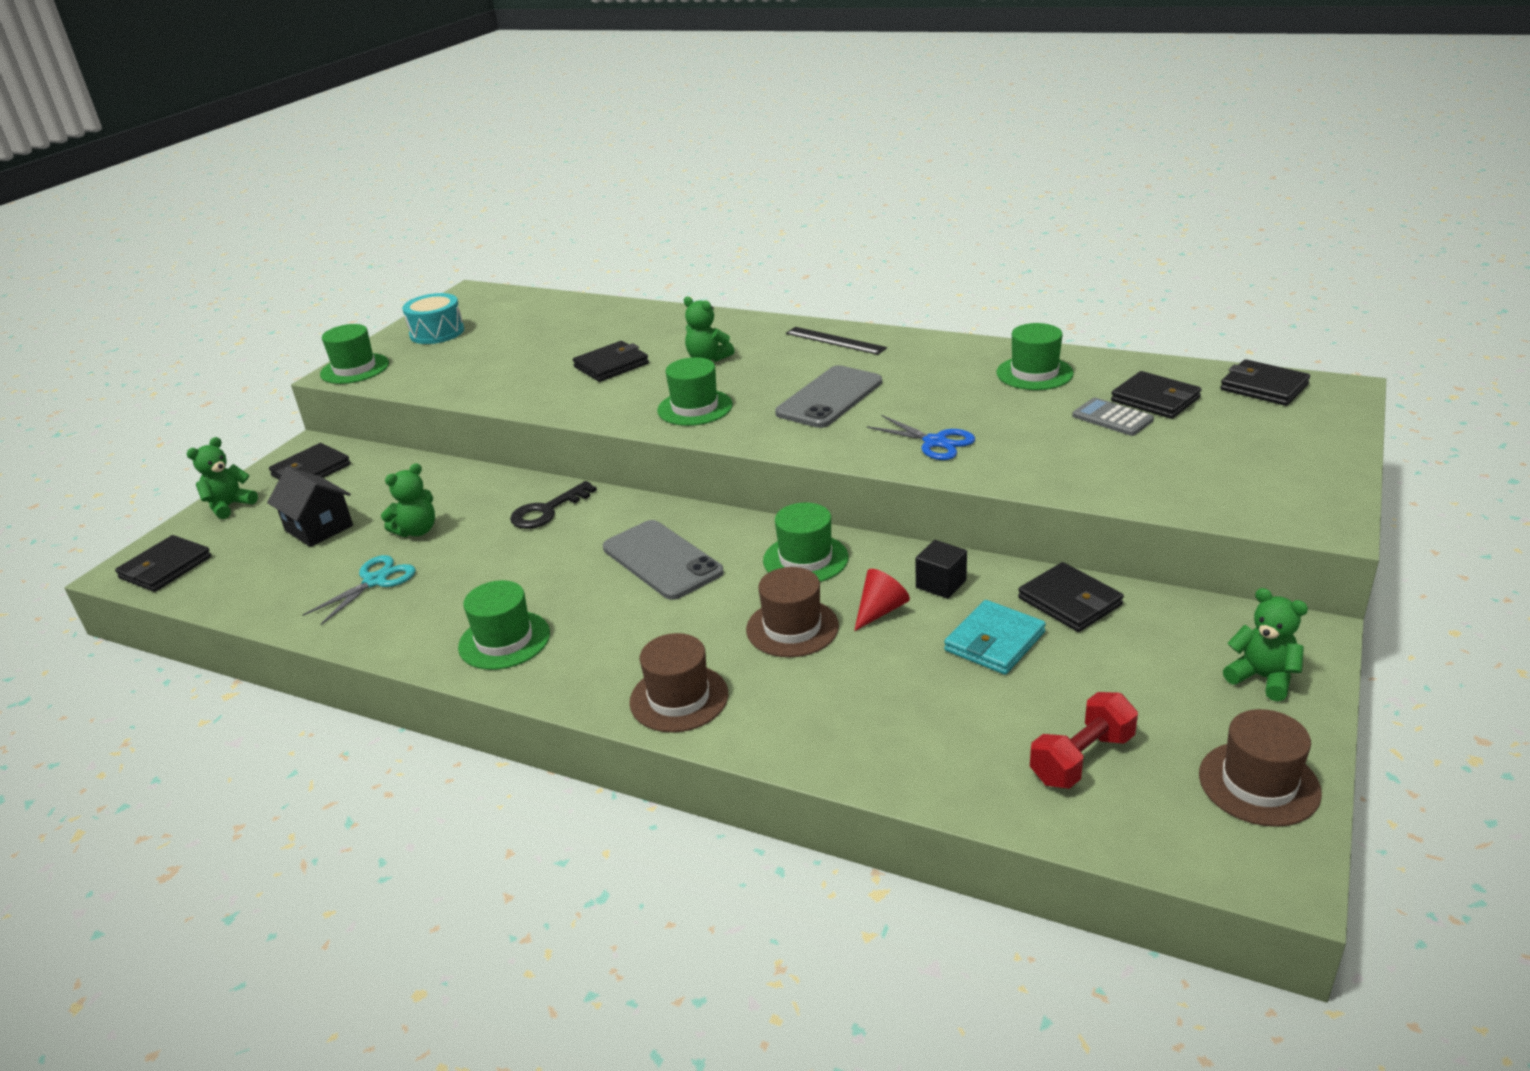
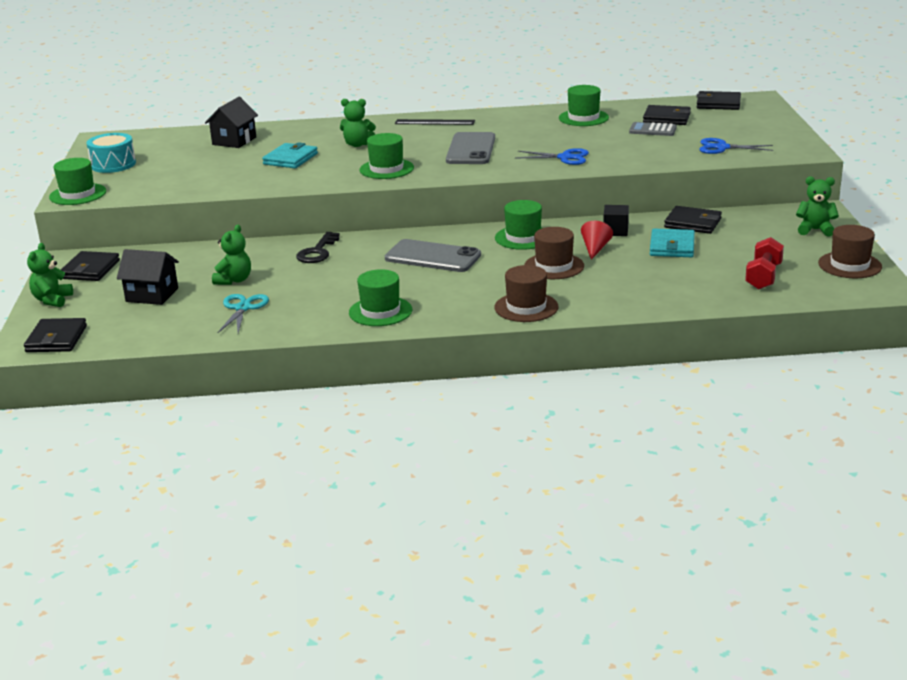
camera: 30 degrees left, 5 degrees down
(587, 324) = (234, 141): none -> black house
(611, 365) = (290, 159): black wallet -> turquoise wallet
(1188, 478) = (722, 147): none -> blue scissors

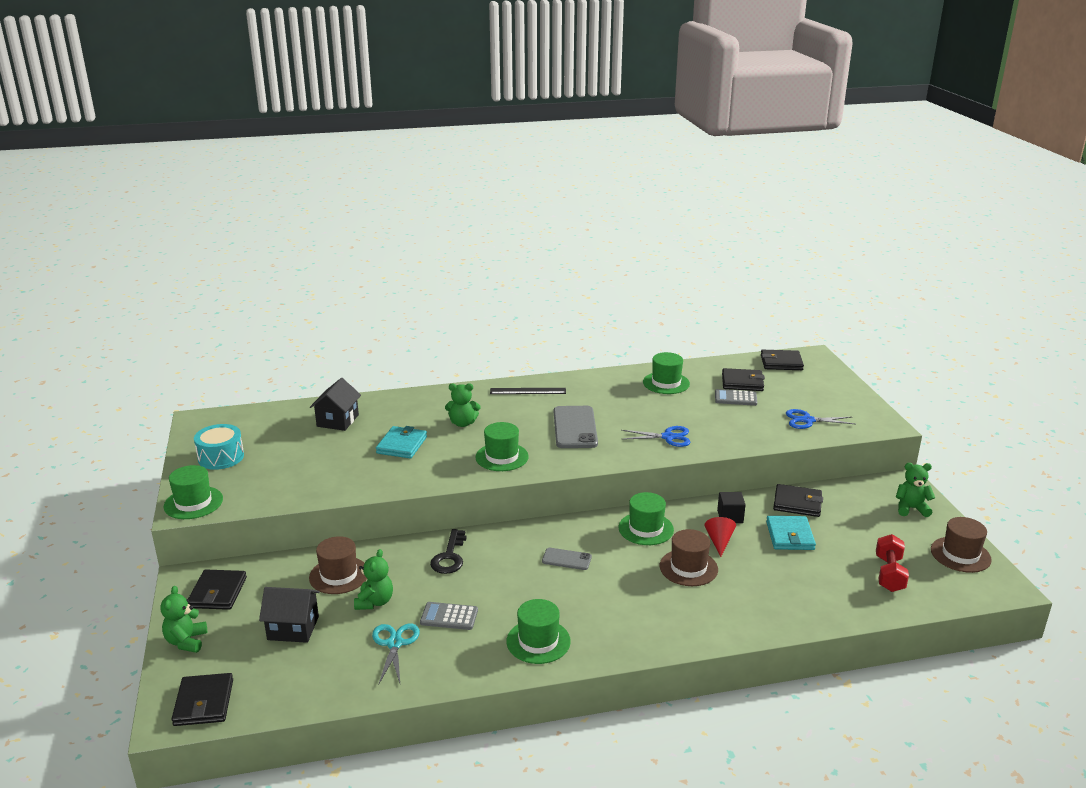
camera: 10 degrees left, 0 degrees up
(301, 292) = (449, 616): none -> grey calculator
(432, 257) = (566, 559): grey phone -> grey phone, size x0.53
(526, 307) = (681, 628): brown hat -> brown hat (339, 575)

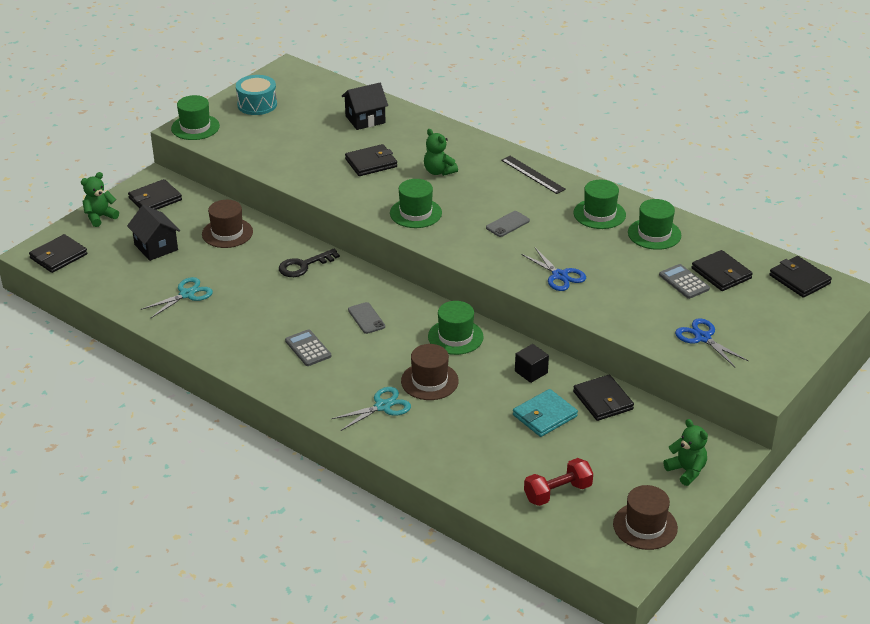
camera: 50 degrees right, 10 degrees up
(375, 602) = (218, 263): green teddy bear -> none
(402, 445) = (371, 163): turquoise wallet -> black wallet
(449, 616) = (239, 301): grey calculator -> grey calculator (308, 348)
(538, 641) = (257, 352): green hat -> green hat (599, 214)
(575, 427) = (507, 224): grey phone -> grey phone, size x0.53
(696, 607) = (383, 406): none -> turquoise scissors
(719, 541) = (486, 381): red cone -> none

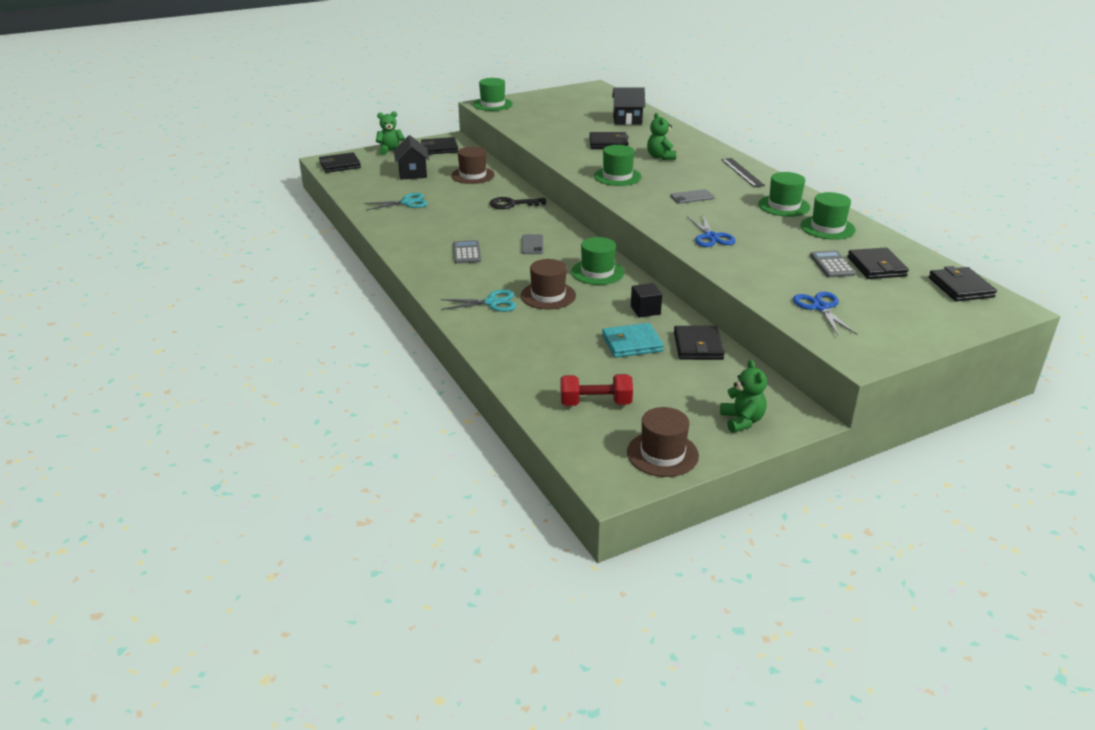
camera: 25 degrees right, 5 degrees down
(257, 104) = (551, 100): turquoise drum -> none

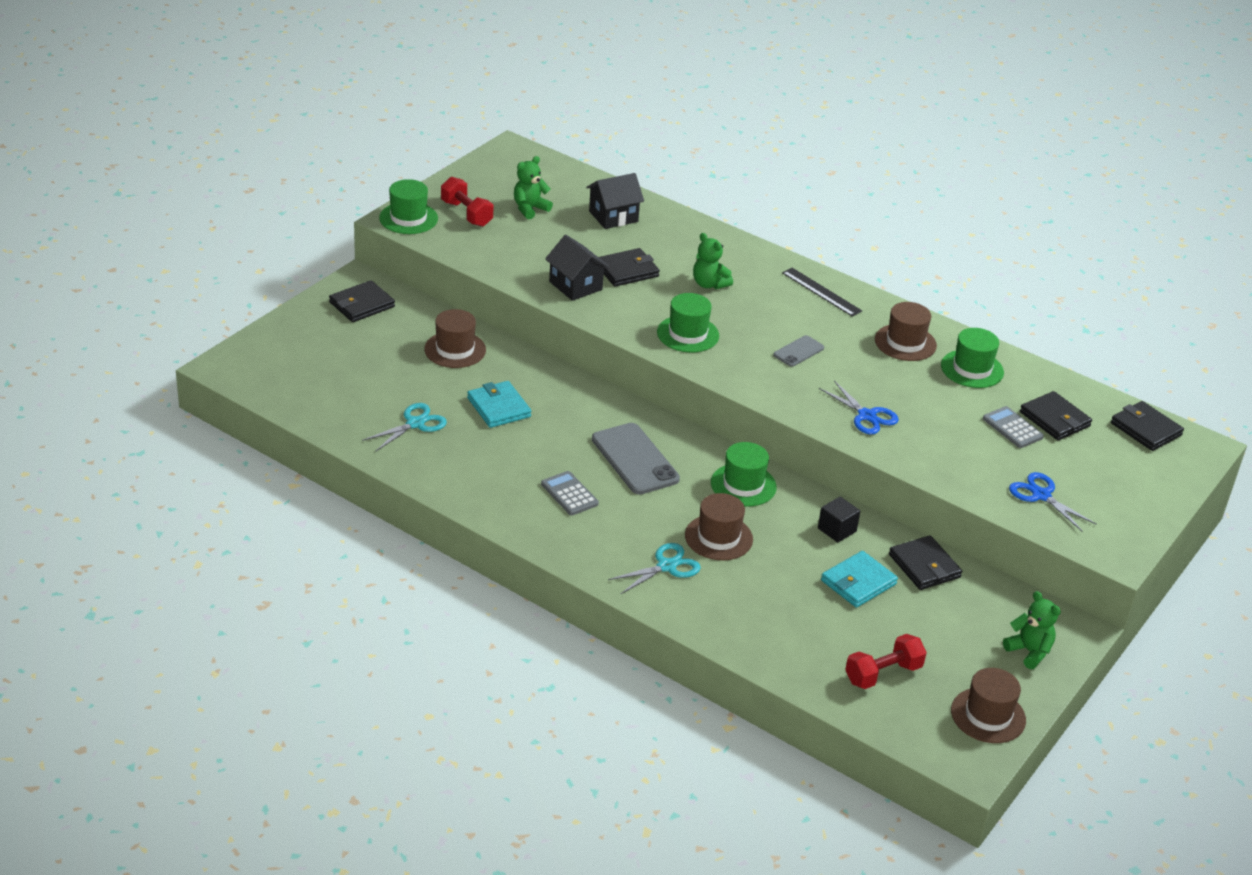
camera: 30 degrees left, 5 degrees up
(340, 165) = (252, 371): black wallet -> none
(391, 151) = (297, 324): green teddy bear -> green teddy bear (530, 209)
(412, 173) = (370, 364): black house -> black house (575, 286)
(469, 205) = (499, 407): none -> turquoise wallet
(512, 204) = (552, 393): black key -> none
(531, 107) = (466, 214): none -> red dumbbell
(532, 245) = (635, 459): grey phone -> grey phone, size x1.88
(784, 206) = (905, 343): green hat -> brown hat

